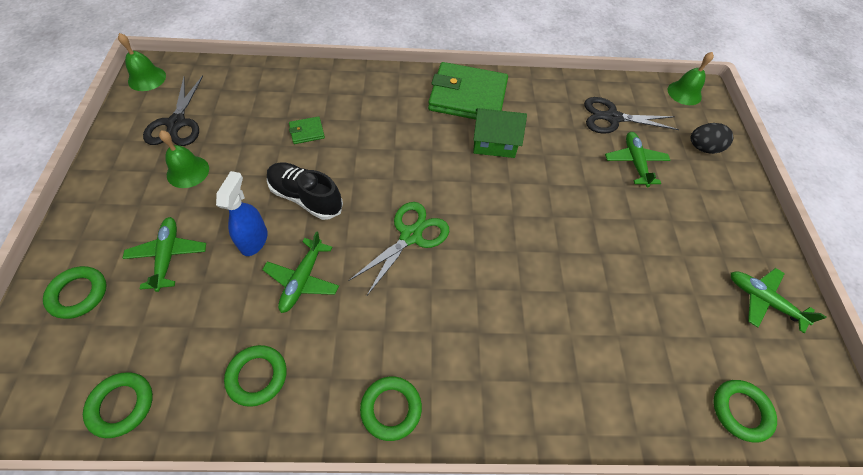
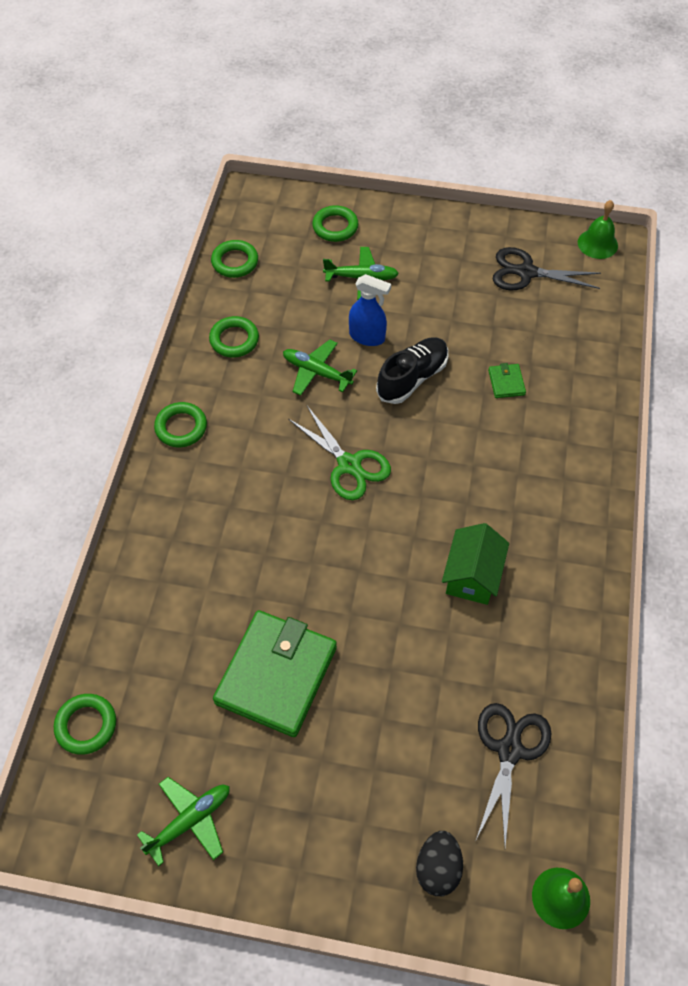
camera: 105 degrees right, 0 degrees up
(188, 171) = (458, 285): green bell -> none
(467, 96) = (560, 562): green wallet -> green wallet (276, 675)
(635, 162) = (421, 749): green plane -> none

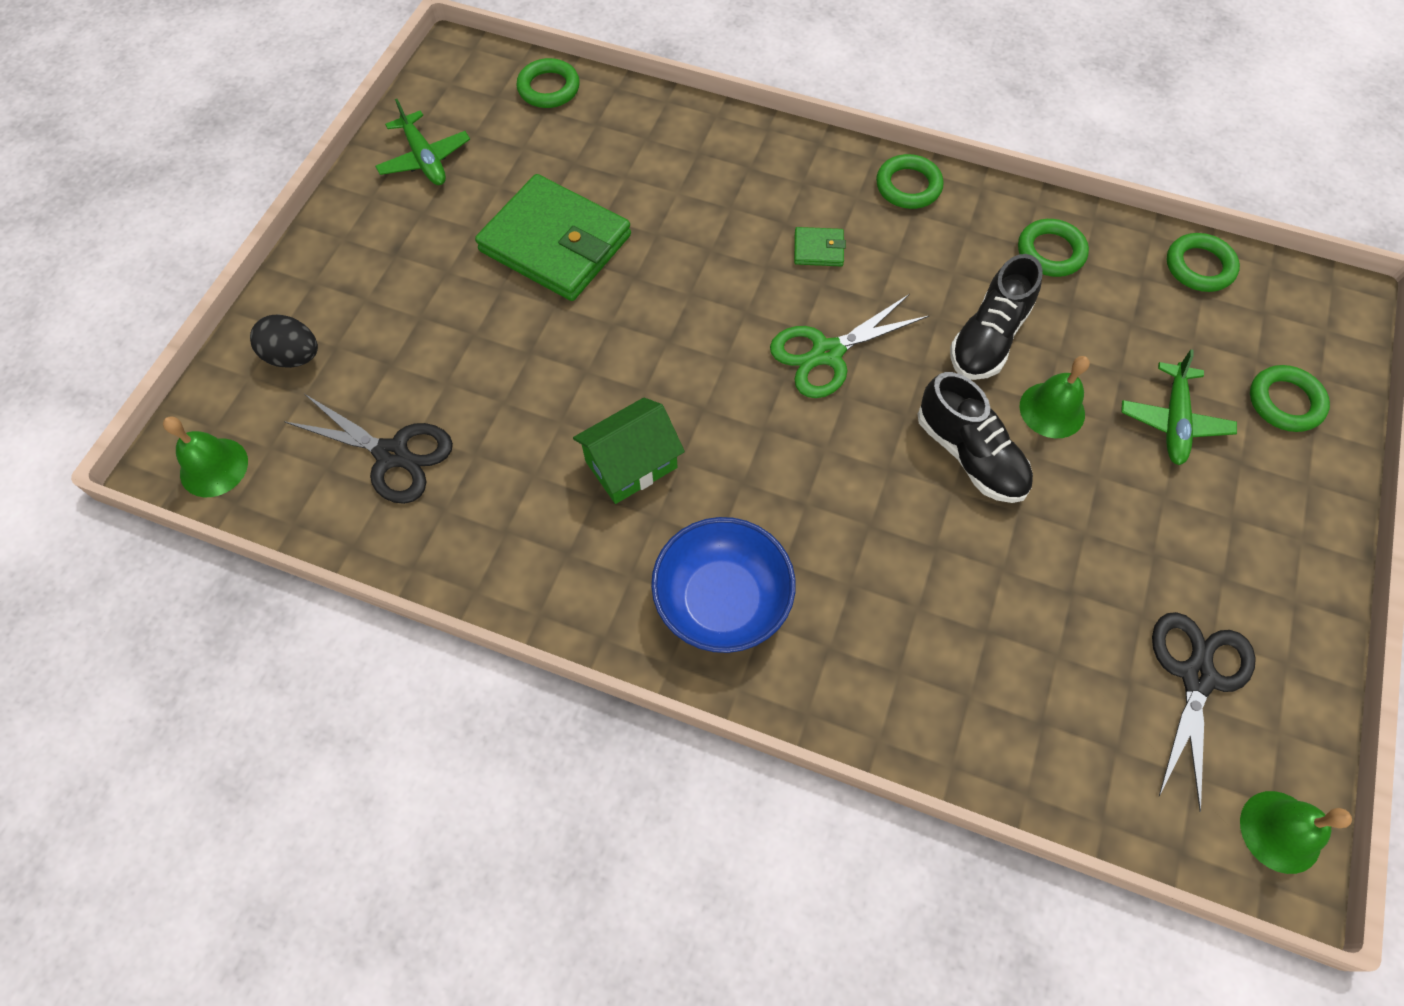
camera: 100 degrees right, 5 degrees up
(316, 372) = (988, 338): green plane -> black shoe
(367, 337) = (1052, 410): blue spray bottle -> green bell
(472, 576) = (631, 464): green house -> green house turned 60 degrees counterclockwise
(506, 382) = (952, 584): green wallet -> green wallet (818, 249)
(556, 503) = (722, 600): none -> blue bowl

